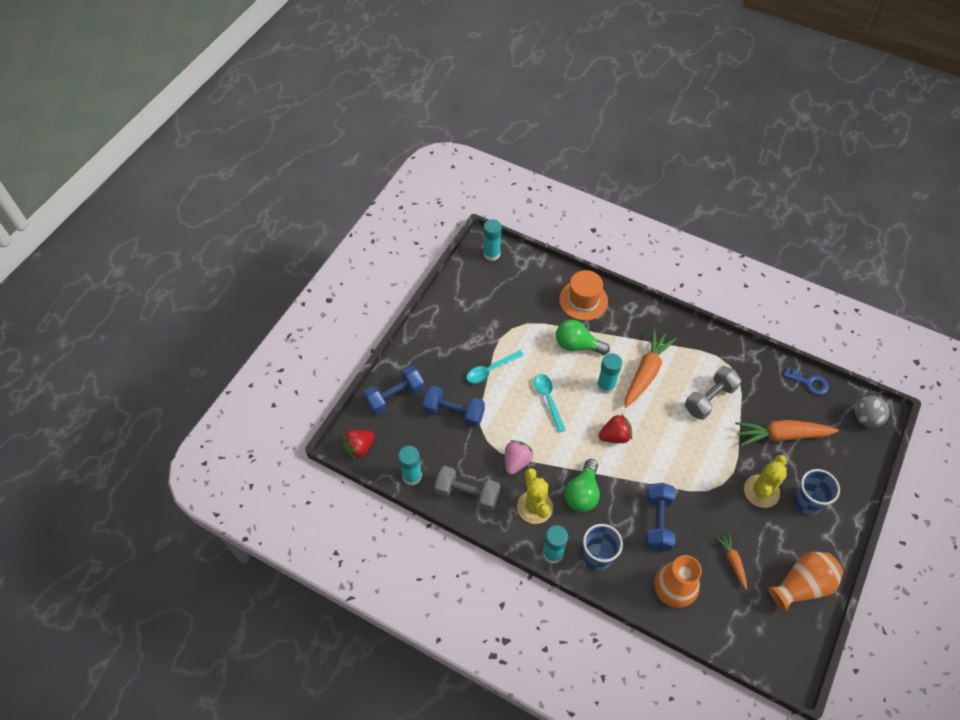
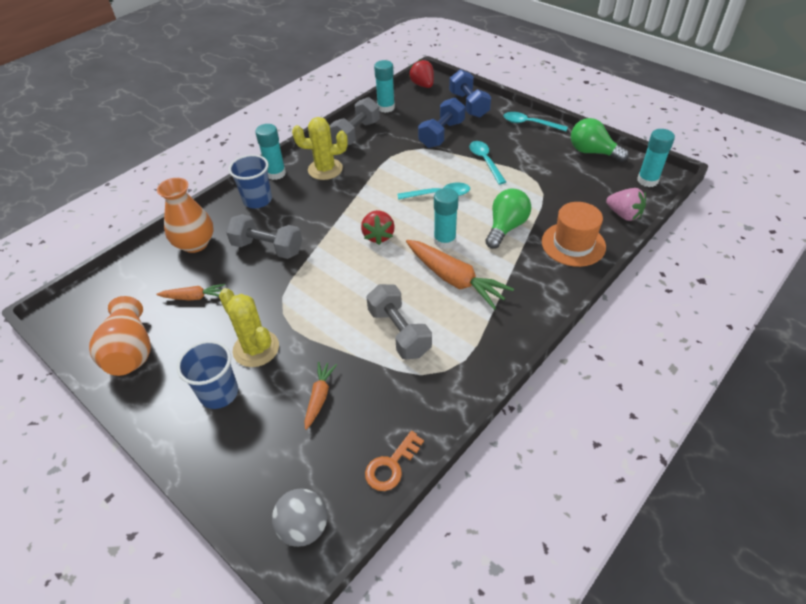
camera: 105 degrees right, 10 degrees down
(421, 340) = (529, 124): none -> turquoise spoon
(516, 461) = (376, 165): pink strawberry -> pink strawberry (623, 215)
(582, 493) = (324, 201): green light bulb -> green light bulb (592, 152)
(657, 522) = (267, 248): blue dumbbell -> grey dumbbell
(782, 435) = (319, 397): orange carrot -> orange carrot, size x0.54
(809, 382) = (391, 465): blue key -> orange key

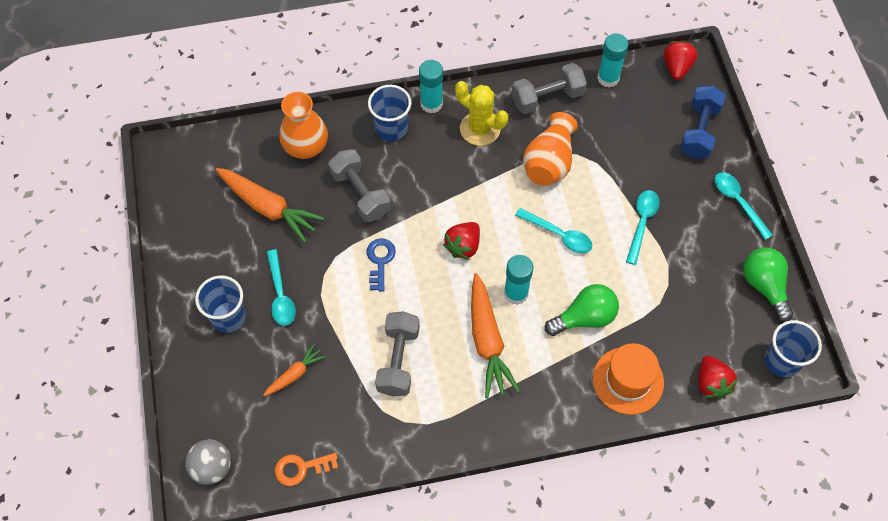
camera: 35 degrees right, 15 degrees up
(130, 351) = (191, 231): orange vase -> orange vase (549, 162)
(194, 297) = (268, 207): orange carrot -> orange carrot, size x1.87
(256, 348) = (280, 295): yellow cactus -> turquoise spoon
(322, 279) = (380, 261): none -> blue key
(441, 134) = (631, 156): blue dumbbell -> none
(623, 215) = (711, 383): pink strawberry -> red strawberry
(647, 180) = (782, 361): turquoise glue stick -> blue cup

